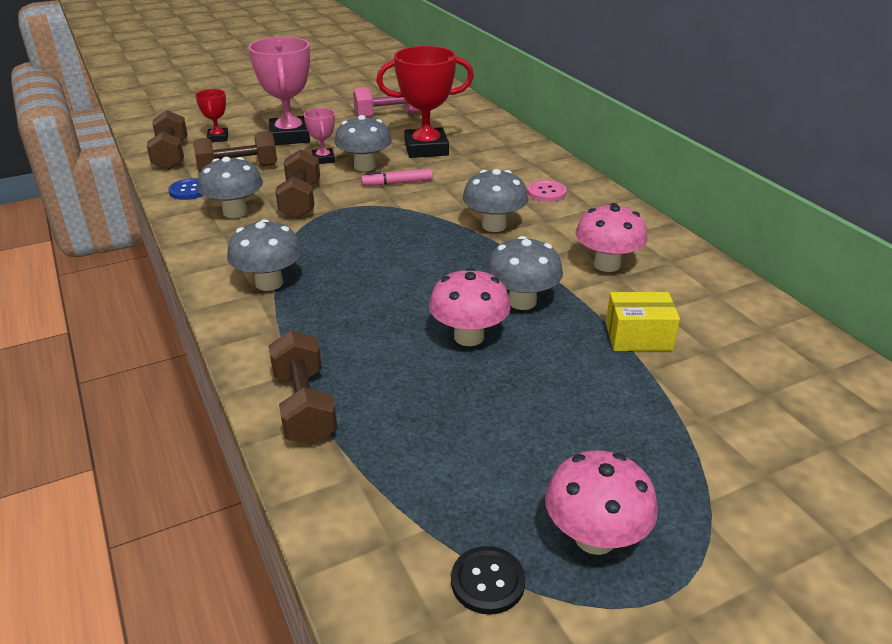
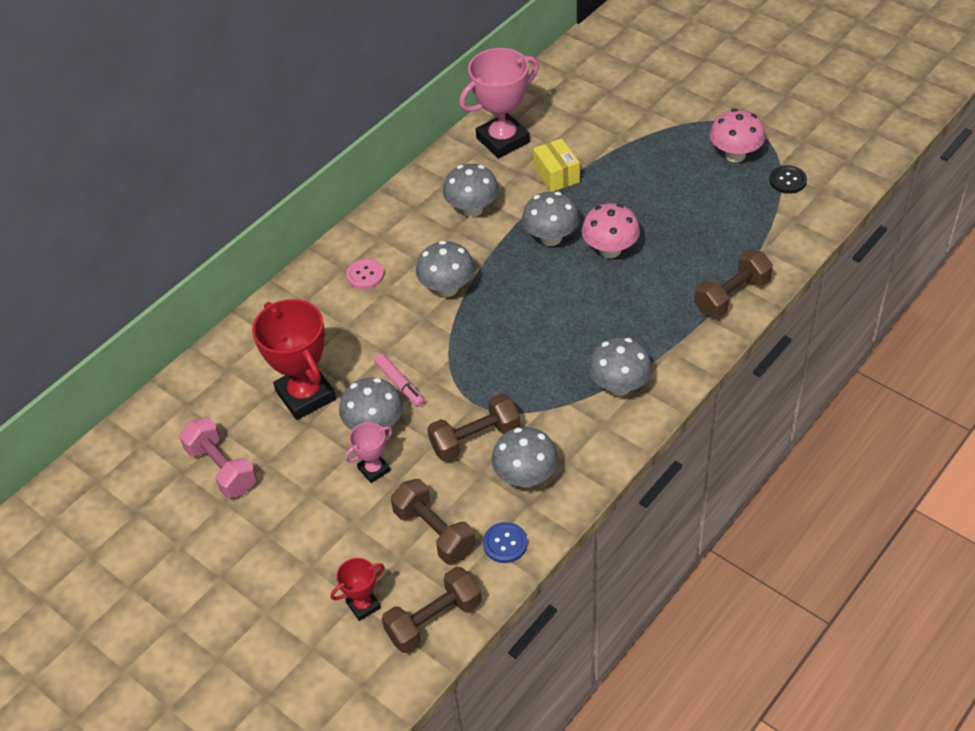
camera: 110 degrees left, 15 degrees up
(290, 136) = (327, 534): pink trophy -> pink trophy (503, 140)
(607, 264) = (472, 209): pink mushroom -> grey mushroom

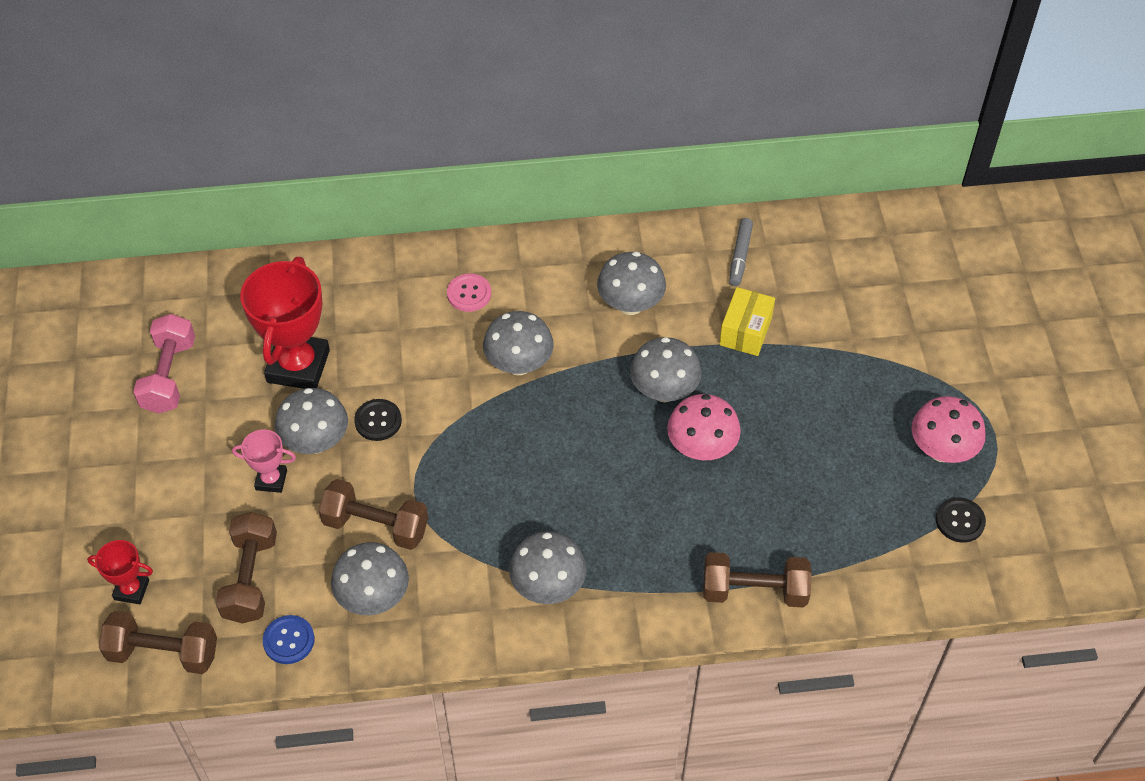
camera: 40 degrees right, 5 degrees up
(400, 384) = (378, 421): pink marker -> black button
(503, 140) = (740, 256): pink trophy -> grey marker

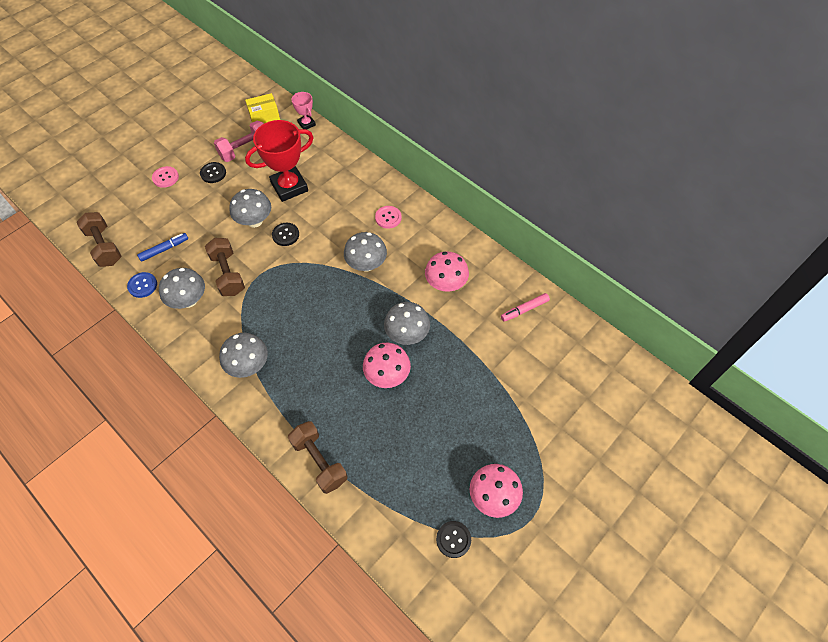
camera: 50 degrees right, 5 degrees up
(111, 503) = (165, 177): none -> pink button
(131, 590) = (128, 214): red trophy -> none
(171, 440) = (213, 173): none -> black button
(250, 578) = (164, 249): brown dumbbell -> blue marker
(271, 480) = (221, 220): pink trophy -> pink trophy (306, 124)
(630, 304) = (445, 284): grey mushroom -> pink mushroom
(740, 256) = (524, 309): grey marker -> pink marker
(745, 331) = (479, 345): yellow box -> yellow box (264, 117)

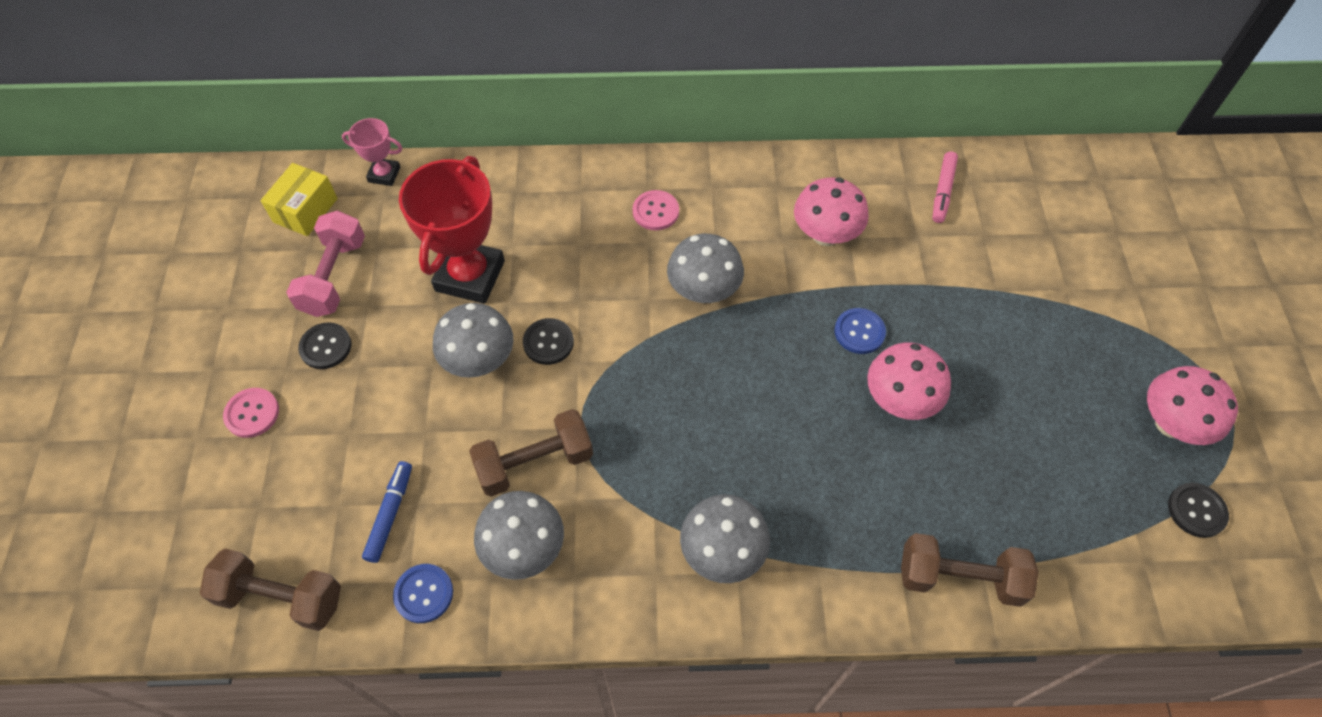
camera: 45 degrees left, 0 degrees up
(228, 274) = (535, 463): brown dumbbell -> brown dumbbell turned 45 degrees counterclockwise
(407, 334) = (859, 332): grey mushroom -> blue button

